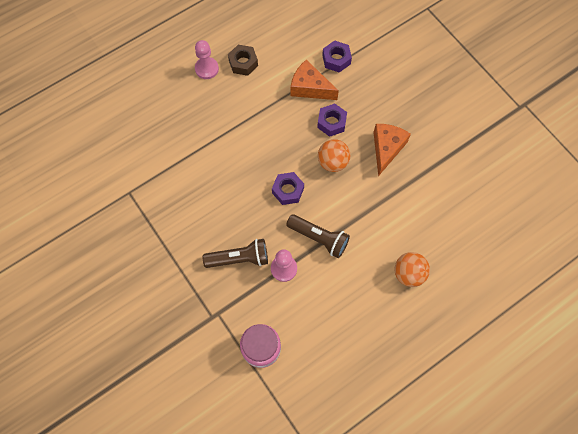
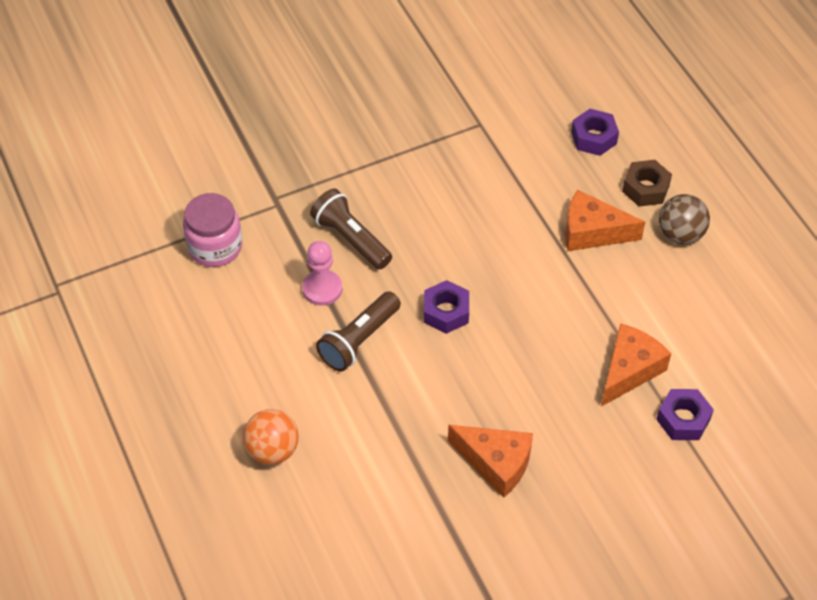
camera: 100 degrees right, 15 degrees down
(206, 69) = (680, 234): pink pawn -> brown ball
(212, 116) = (592, 232): none -> orange cheese
(239, 258) = (350, 238): brown flashlight -> brown flashlight turned 135 degrees clockwise
(243, 63) = (687, 284): brown nut -> brown nut (645, 188)
(331, 122) = (557, 391): purple nut -> purple nut (594, 138)
(332, 162) = (484, 380): orange ball -> none

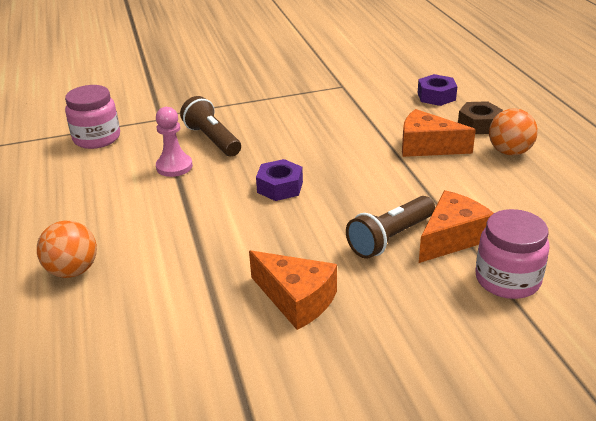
camera: 10 degrees right, 20 degrees down
(359, 340) = (192, 200): brown flashlight -> brown flashlight (390, 238)
(680, 234) = (509, 152): brown ball -> orange ball
(683, 419) = (507, 279): purple nut -> pink jar

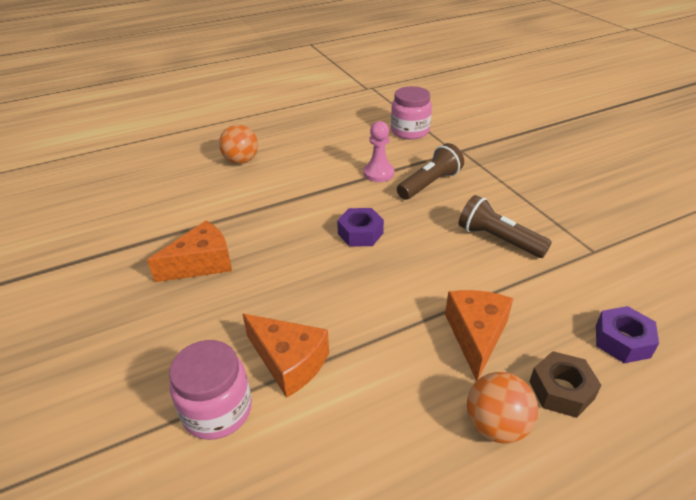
camera: 80 degrees right, 5 degrees up
(296, 299) = (201, 263): orange cheese -> orange cheese turned 150 degrees counterclockwise
(390, 238) = (285, 313): brown flashlight -> brown flashlight (498, 239)

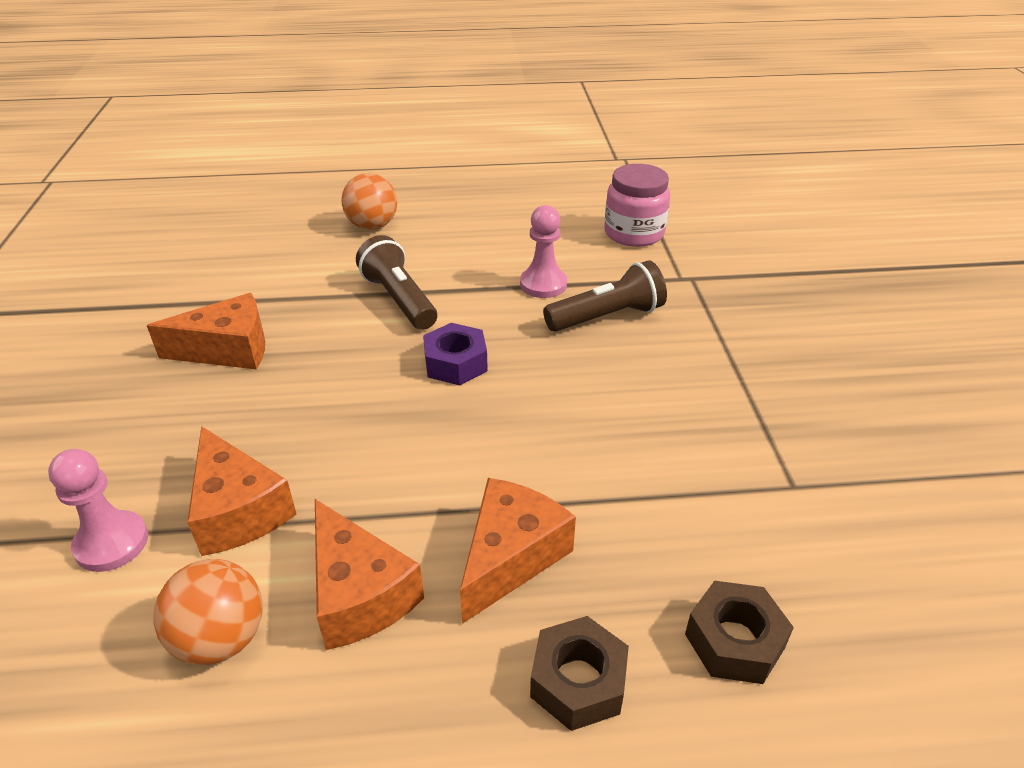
camera: 20 degrees right, 0 degrees up
(217, 410) = (112, 543): pink jar -> pink pawn
(404, 386) = (359, 594): none -> orange cheese
(496, 425) = (442, 696): orange ball -> orange ball (221, 639)
(498, 239) = (649, 425): brown flashlight -> brown flashlight (399, 299)
(622, 341) = (734, 641): purple nut -> brown nut

